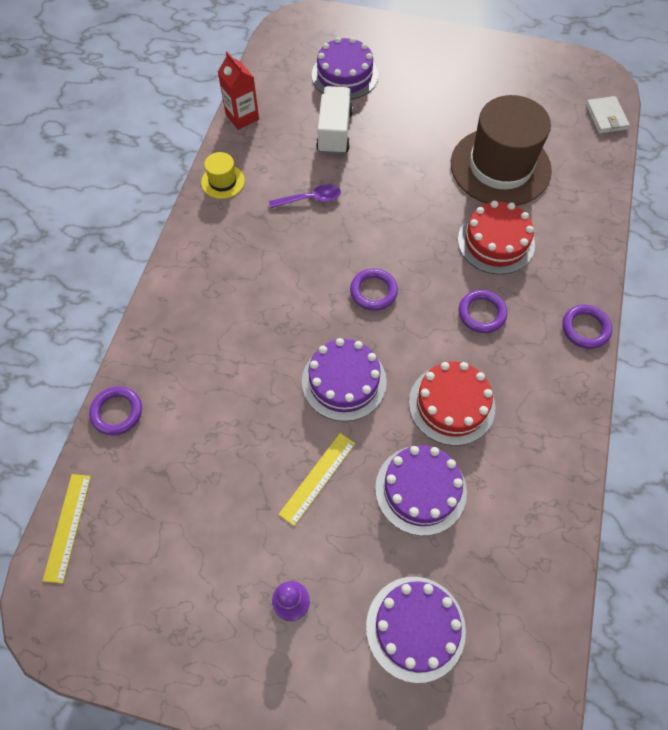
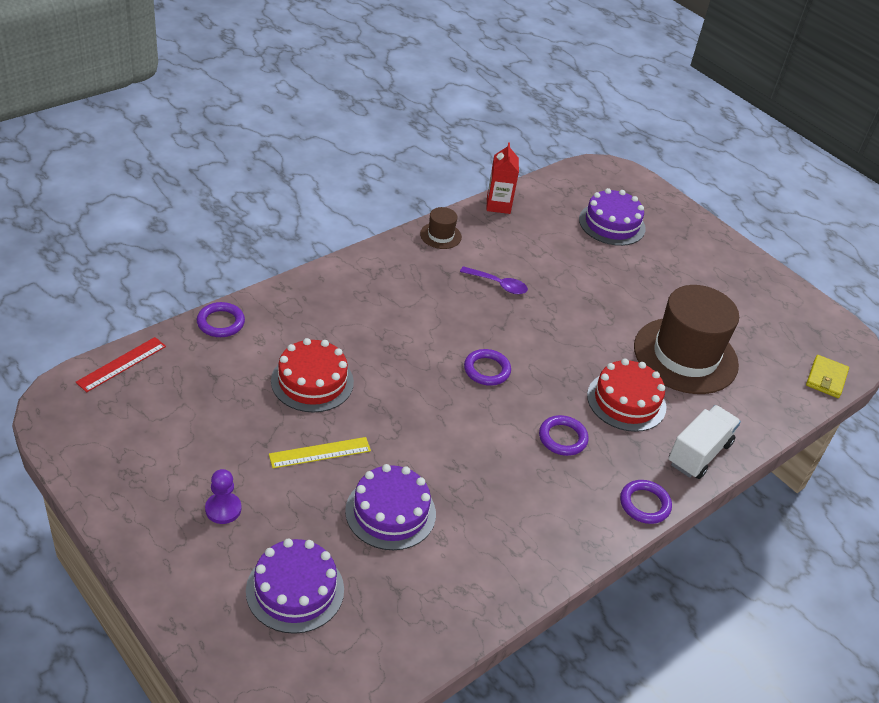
camera: 30 degrees right, 20 degrees down
(67, 527) = (121, 364): yellow ruler -> red ruler
(223, 181) = (440, 235): yellow hat -> brown hat
(334, 132) = (563, 255): white truck -> white truck (699, 453)
(344, 381) = (403, 409): purple cake -> none
(451, 404) = (473, 478): red cake -> red cake (312, 381)
(606, 117) = (826, 378): white wallet -> yellow wallet

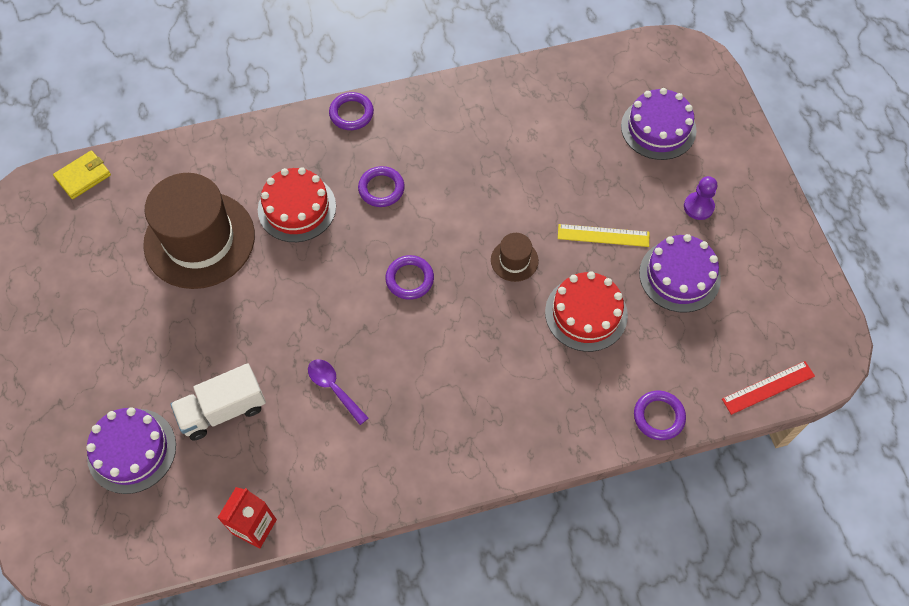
camera: 150 degrees left, 20 degrees up
(390, 512) = (563, 166): purple cake -> purple cake (679, 276)
(440, 235) = (359, 488): brown hat -> brown hat (514, 260)
(699, 453) = (271, 141): white truck -> white truck (223, 410)

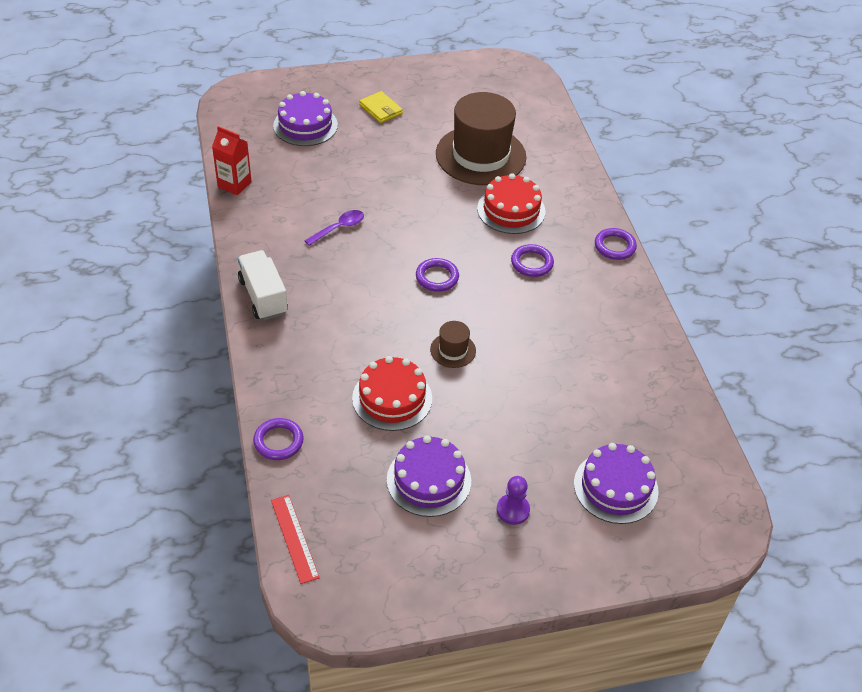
camera: 90 degrees right, 15 degrees down
(83, 176) = (540, 95): yellow wallet -> yellow wallet (381, 109)
(223, 410) = (329, 169): white truck -> white truck (263, 296)
(603, 235) = (478, 421): yellow ruler -> none

